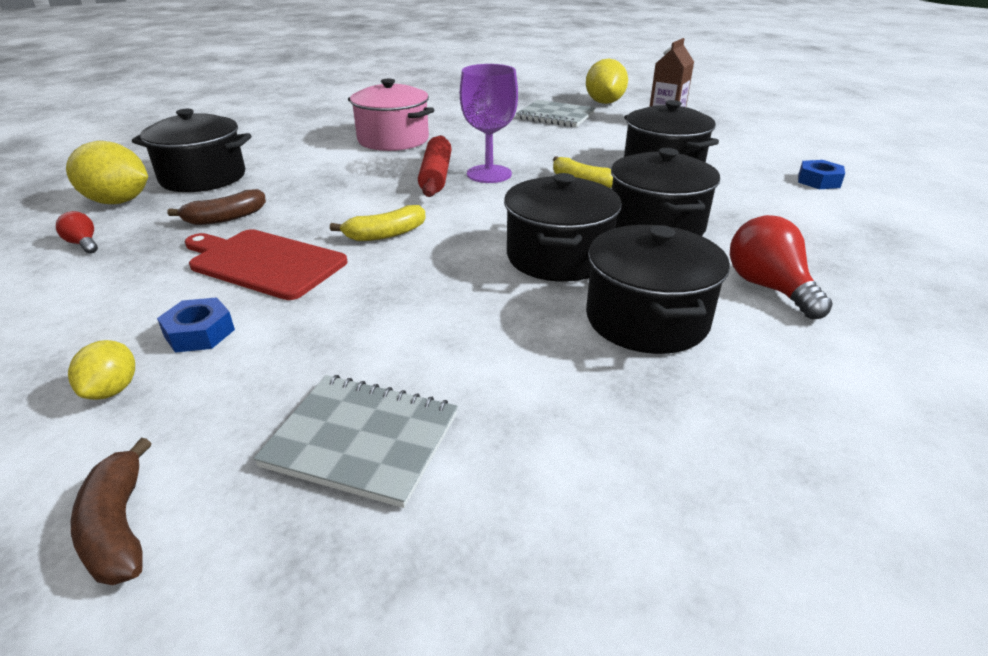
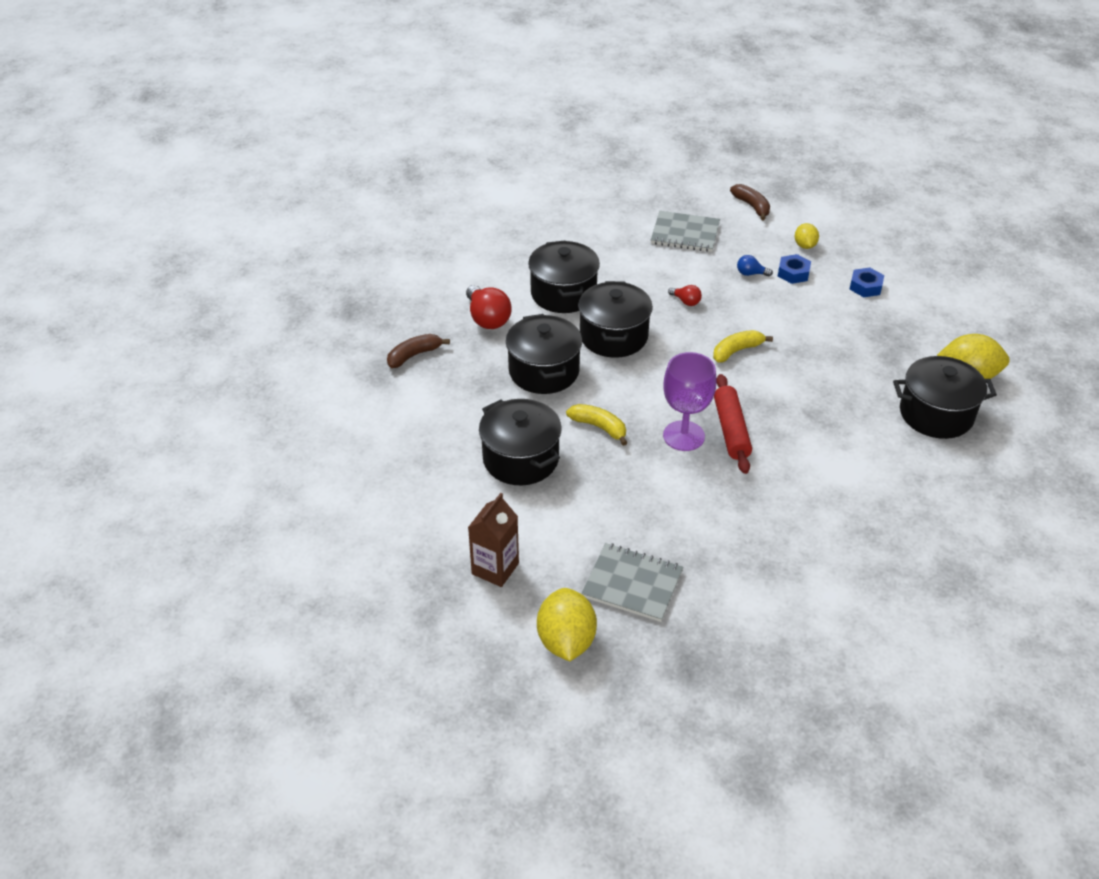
camera: 175 degrees right, 10 degrees up
(83, 244) = (934, 330): red light bulb -> red light bulb (686, 301)
(225, 218) = (864, 361): brown banana -> brown banana (414, 355)
(264, 263) = (799, 320): red cutting board -> none
(281, 336) = (750, 274): none -> blue light bulb
(393, 140) = (806, 501): pink pot -> none
(818, 181) = (384, 442): blue nut -> blue nut (865, 287)

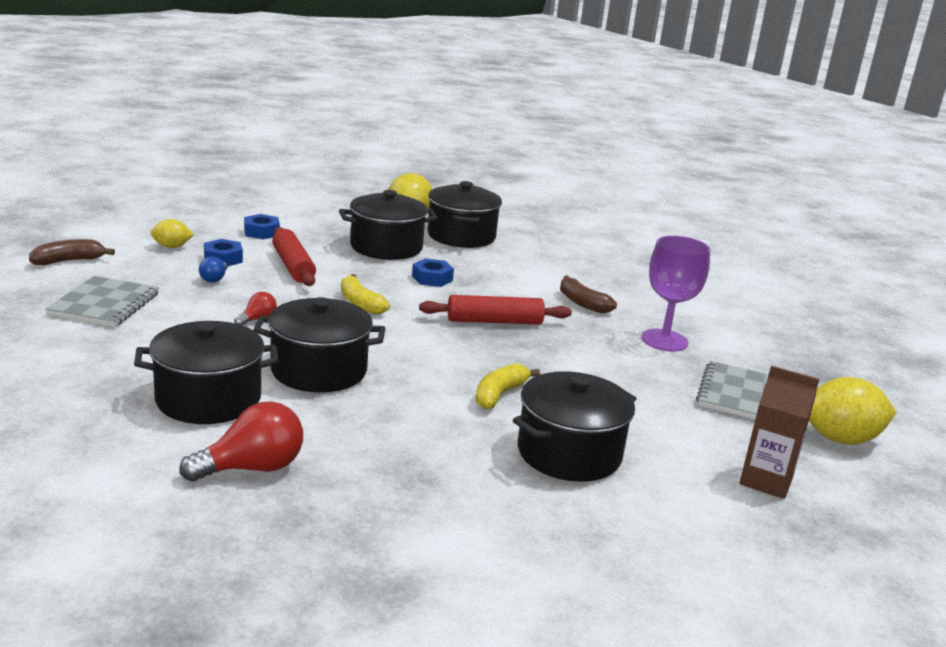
camera: 95 degrees left, 20 degrees down
(414, 355) = (337, 547): brown banana -> brown banana (582, 303)
(544, 371) = (388, 426): black pot -> black pot (386, 247)
(683, 436) = (507, 346): purple goblet -> purple goblet (664, 340)
(797, 310) = (293, 266): none -> red rolling pin
(810, 392) = (432, 278): none -> blue nut

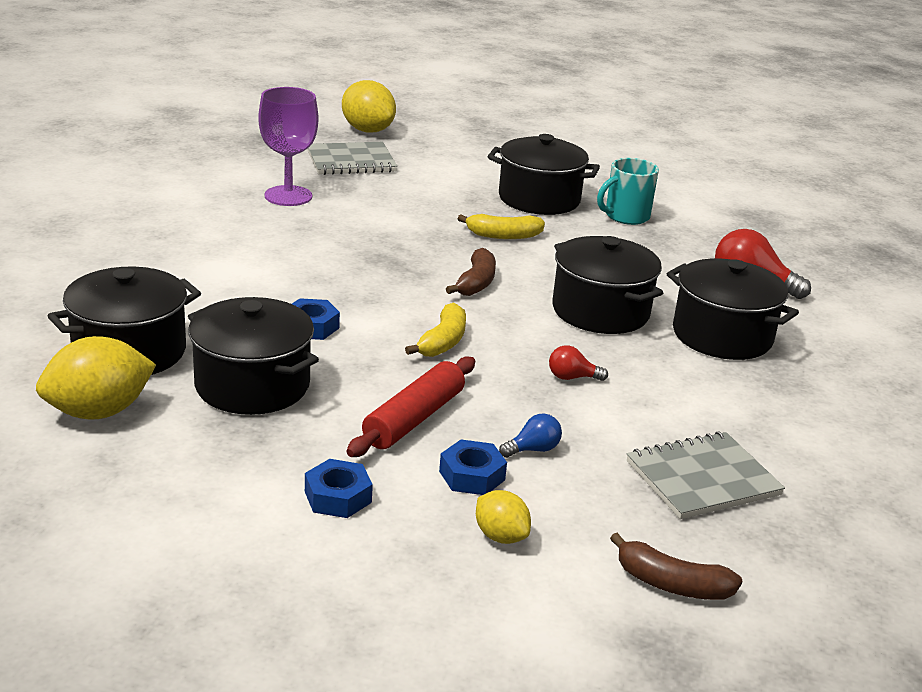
camera: 125 degrees left, 5 degrees up
(478, 484) = (625, 216): none -> turquoise mug
(494, 321) = (370, 268): red rolling pin -> none
(582, 303) = (254, 241): brown banana -> brown banana (476, 283)
(766, 481) = (465, 146): brown carton -> none

